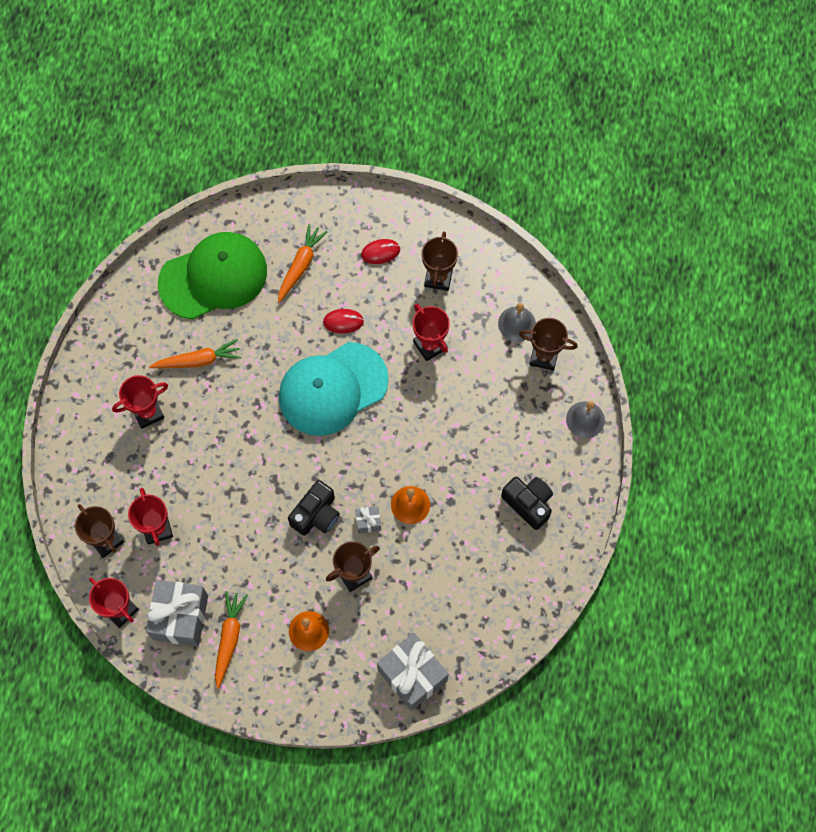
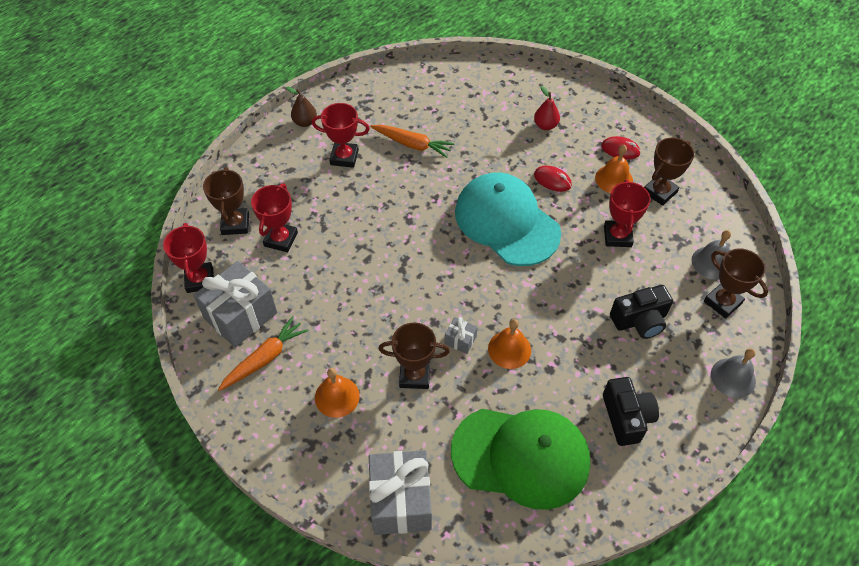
camera: 35 degrees right, 15 degrees down
(82, 398) = (305, 122): none -> brown pear
(213, 277) = (469, 99): green cap -> green cap (521, 456)
(300, 265) = (545, 125): orange carrot -> red pear
(316, 514) = (419, 307): black camera -> black camera (639, 320)
(332, 389) = (506, 222): turquoise cap -> turquoise cap turned 45 degrees clockwise
(393, 288) = (614, 179): none -> orange bell

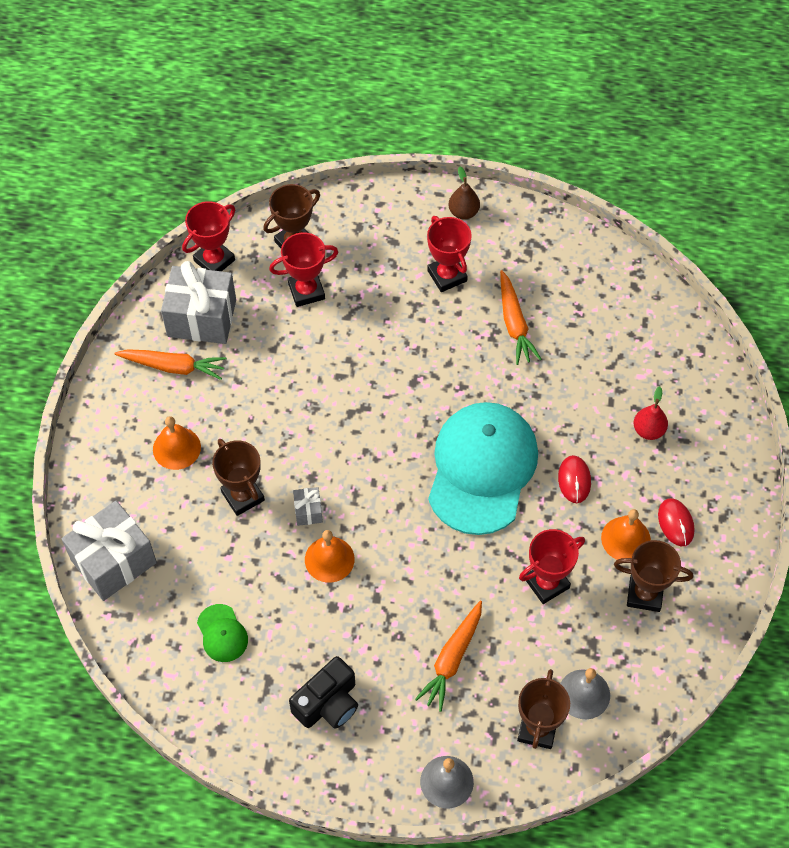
camera: 55 degrees right, 5 degrees up
(521, 456) = (222, 633): green cap -> green cap, size x0.41
(639, 320) = (452, 659): black camera -> orange carrot

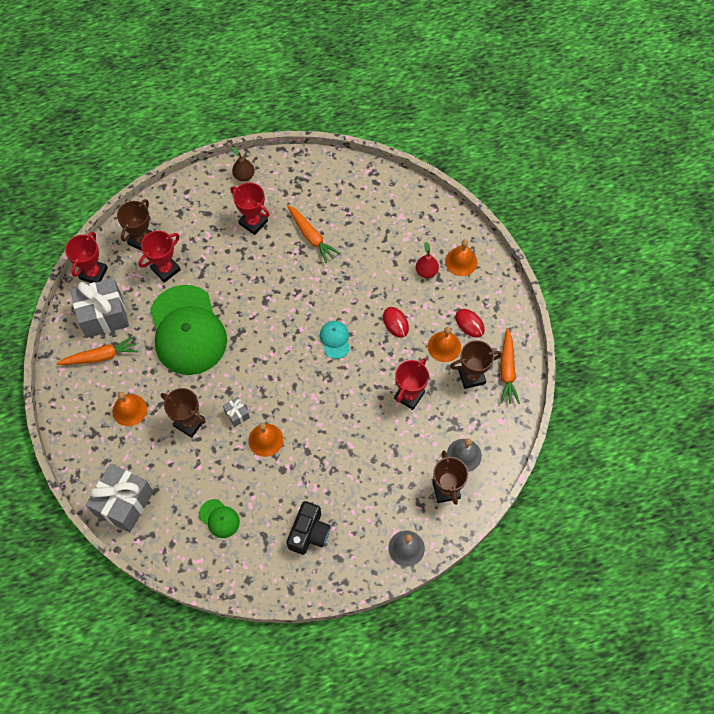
camera: 25 degrees left, 5 degrees up
(297, 379) = (187, 330): none -> green cap
(452, 659) = (373, 469): orange carrot -> orange carrot (507, 370)
(482, 469) = (335, 340): turquoise cap -> turquoise cap, size x0.41
(703, 436) = (461, 261): none -> orange bell

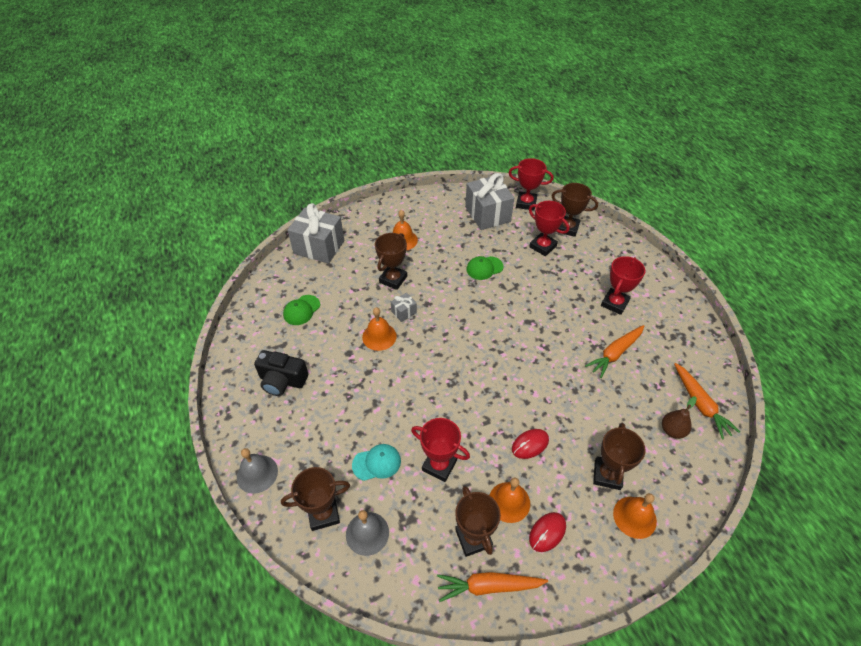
camera: 85 degrees right, 15 degrees down
(101, 356) = (449, 217): orange carrot -> orange carrot (700, 404)
(187, 330) = (484, 268): green cap -> green cap, size x0.41
(244, 176) = (665, 291): brown pear -> brown pear (672, 430)
(335, 340) = (496, 385): turquoise cap -> turquoise cap (377, 463)
(426, 271) = (607, 475): red pear -> brown trophy

